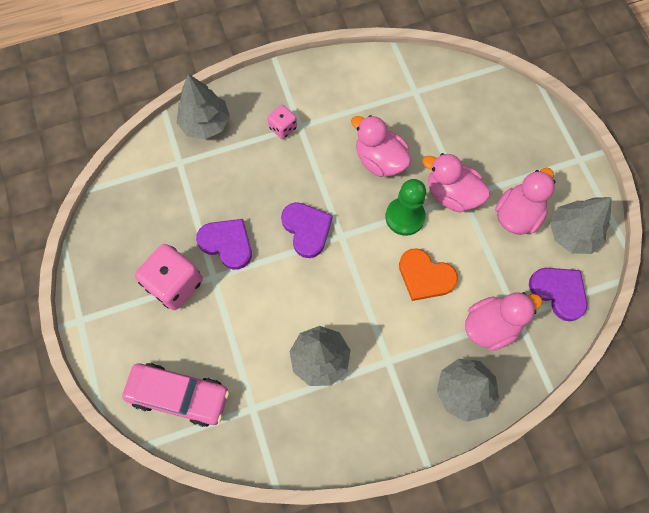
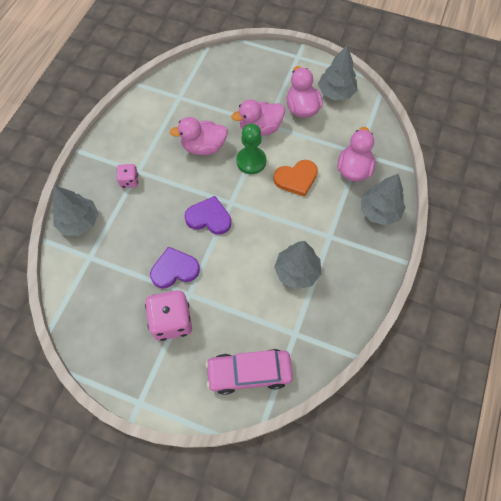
camera: 50 degrees left, 5 degrees down
(179, 395) = (249, 373): pink car -> pink car turned 150 degrees counterclockwise
(558, 292) = (362, 124): purple heart -> none

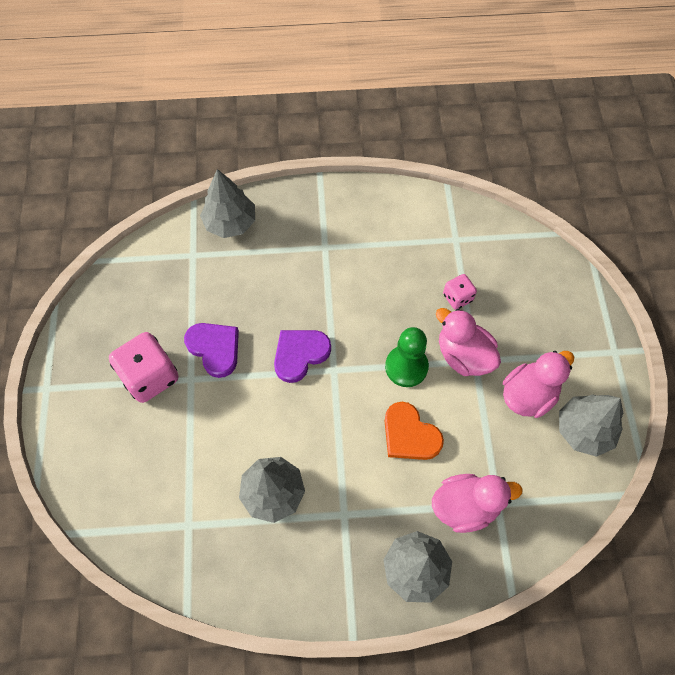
camera: 65 degrees right, 0 degrees up
(129, 181) = (307, 245): pink dice -> pink dice (457, 297)
(203, 147) = (397, 301): pink duck -> none
(209, 218) = (300, 354): purple heart -> purple heart turned 120 degrees counterclockwise
(249, 373) = (119, 491): pink car -> none

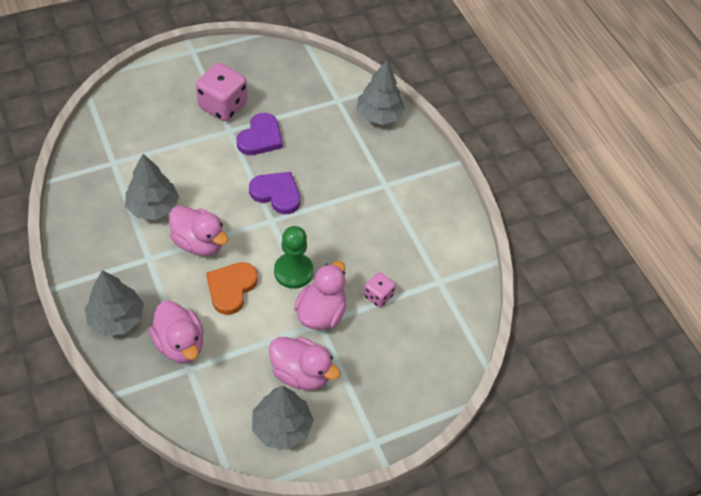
camera: 65 degrees right, 10 degrees down
(340, 453) = (199, 243): none -> pink duck

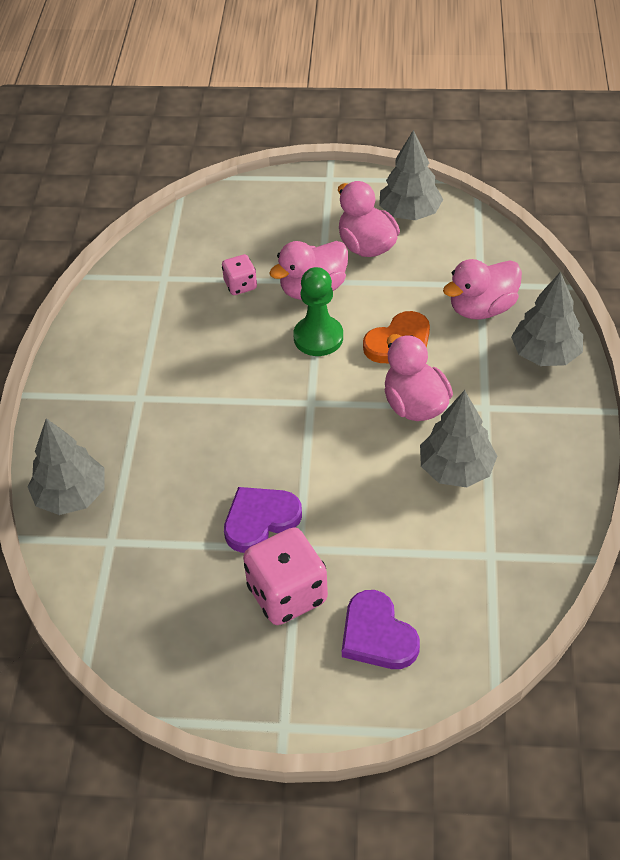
camera: 145 degrees left, 5 degrees down
(180, 344) = (482, 308): pink duck -> pink duck turned 120 degrees counterclockwise
(276, 194) = (285, 432): purple heart -> purple heart (377, 635)

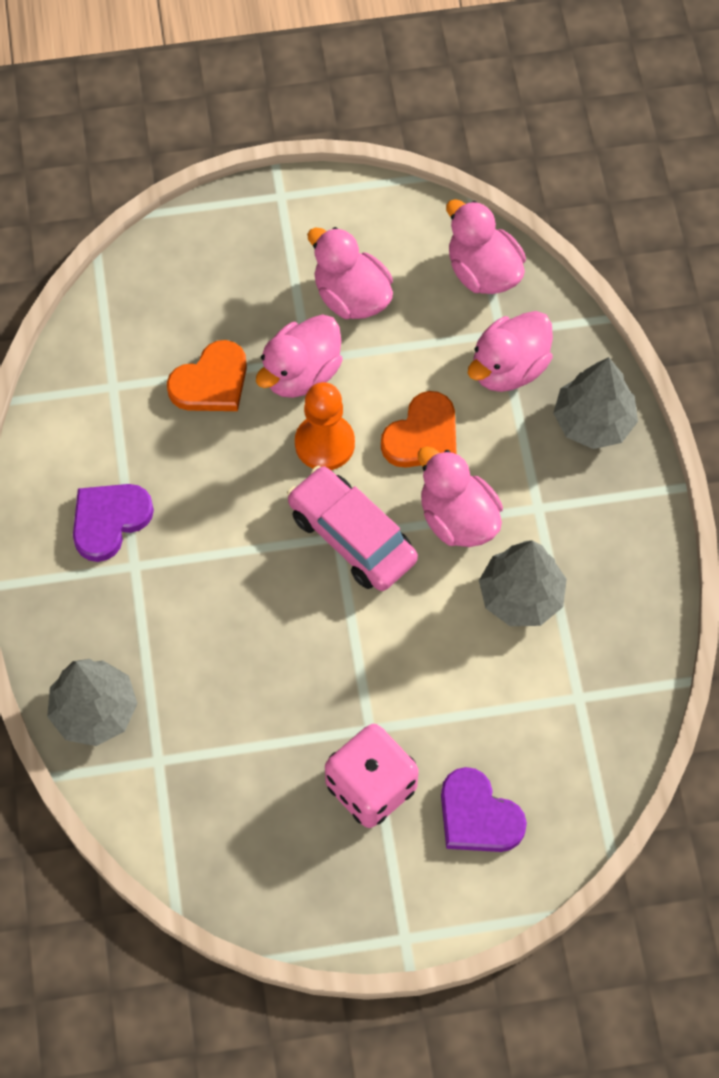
camera: 15 degrees left, 15 degrees up
(240, 285) = (211, 382): pink dice -> orange heart
(260, 520) = (318, 702): purple heart -> purple heart (109, 521)
(318, 337) = (324, 443): green pawn -> orange pawn
(322, 404) = (352, 537): none -> pink car
(409, 213) = (393, 236): grey tree -> none
(475, 244) = (483, 272): none -> pink duck

